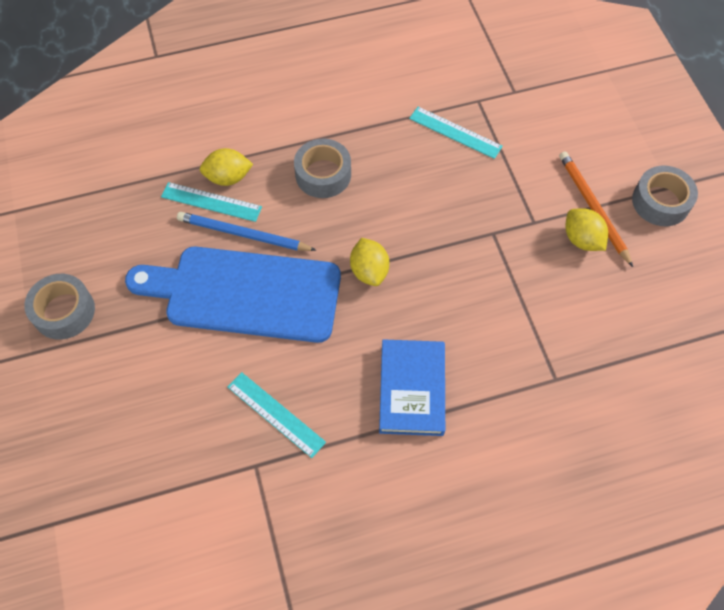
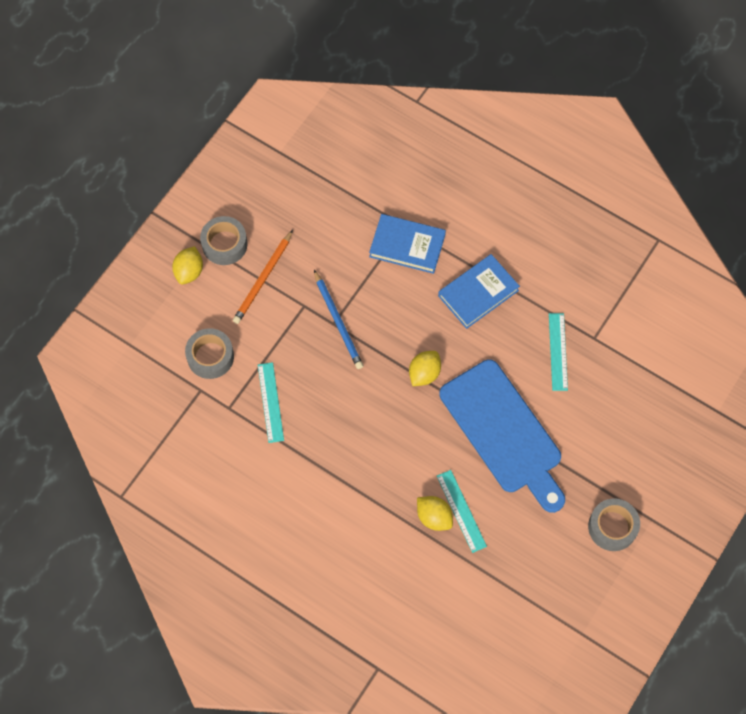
camera: 130 degrees left, 5 degrees up
(243, 234) = (466, 469): blue pencil -> blue pencil (338, 322)
(323, 174) = (378, 458): grey tape -> grey tape (210, 357)
(528, 363) = (407, 246): none -> blue book
(582, 239) = (294, 271): yellow lemon -> yellow lemon (189, 271)

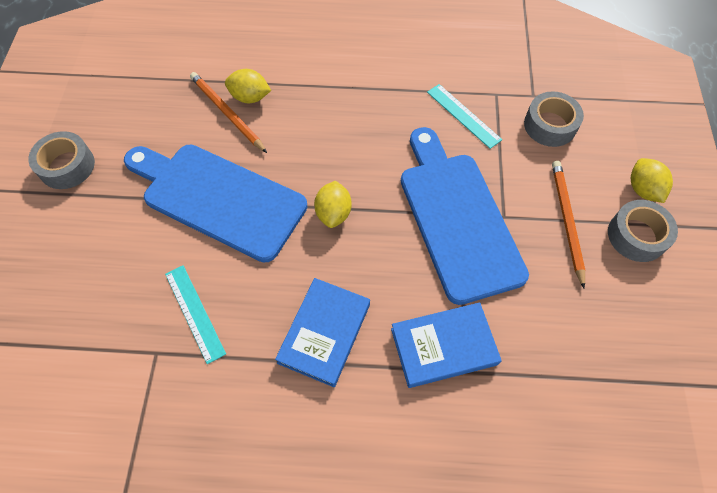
camera: 150 degrees right, 5 degrees down
(338, 322) = (457, 218): blue pencil -> blue cutting board
(461, 511) = (227, 113): turquoise ruler -> orange pencil

